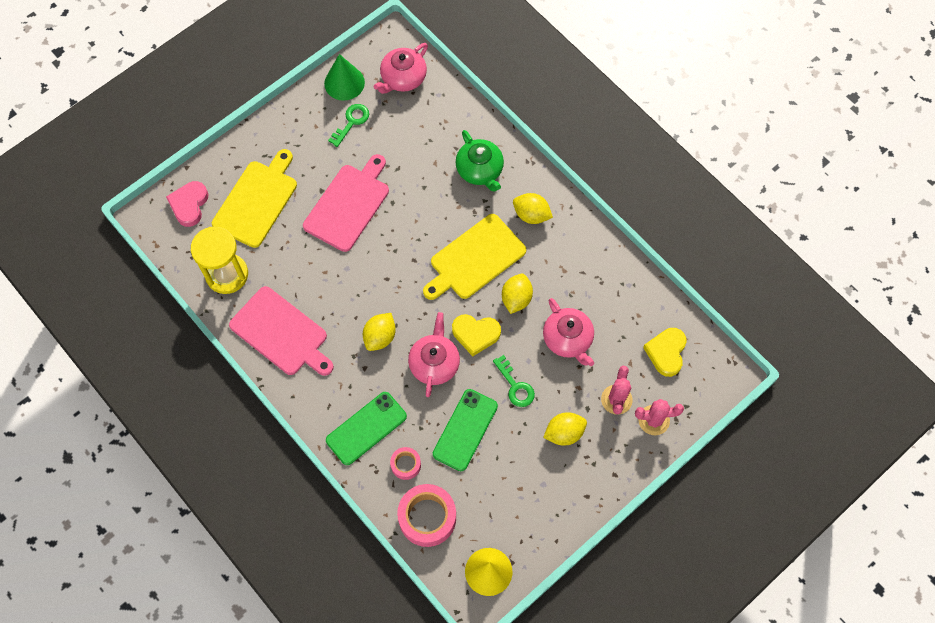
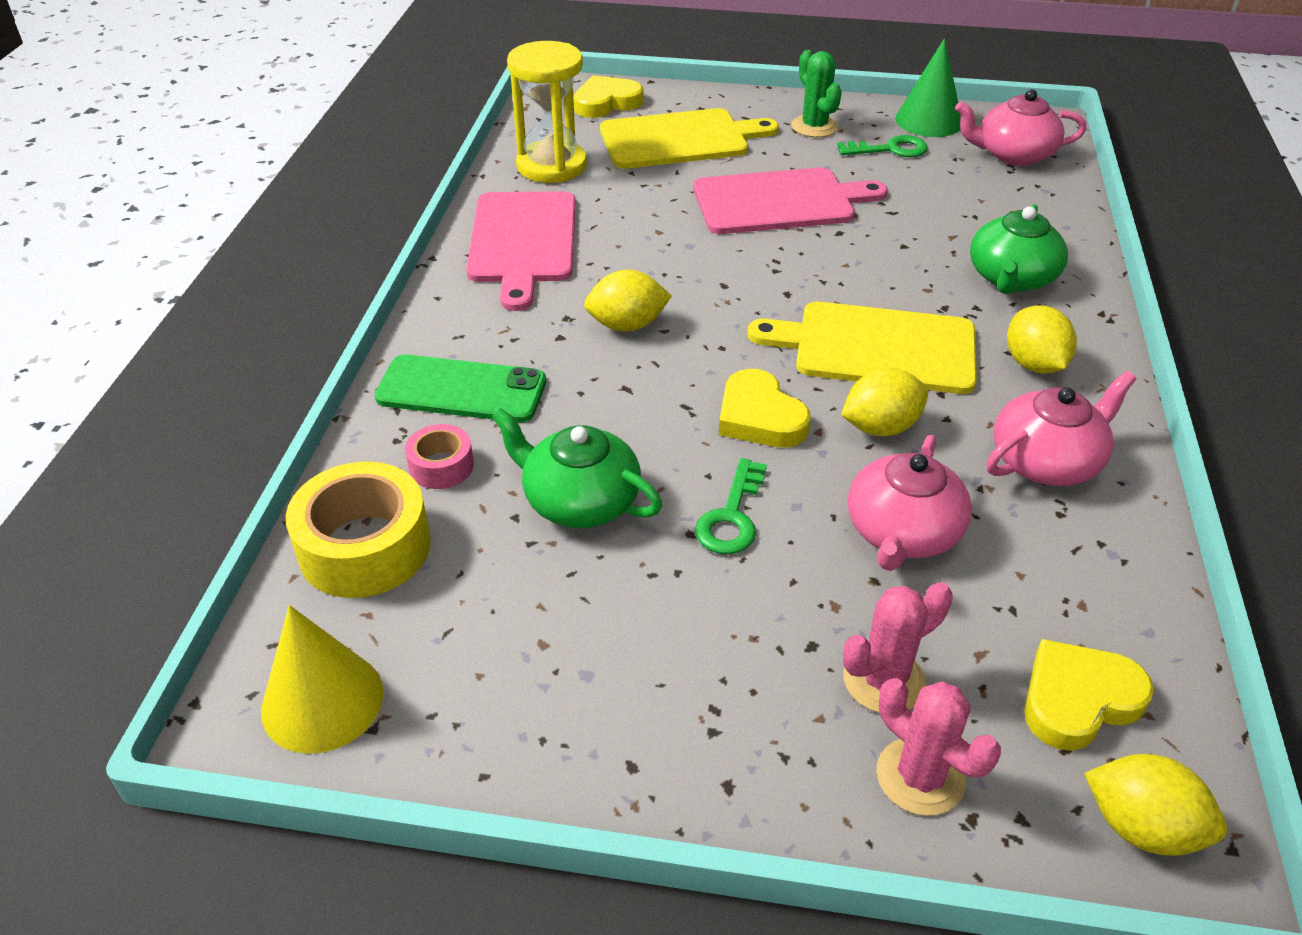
camera: 50 degrees right, 25 degrees down
(189, 205) = (606, 103): pink heart -> yellow heart
(302, 134) = (814, 127): none -> green cactus
(427, 517) = (365, 547): pink tape -> yellow tape
(434, 363) = (654, 400): pink teapot -> pink teapot (1046, 461)
(465, 430) = (579, 500): green phone -> green teapot
(564, 433) = (723, 640): yellow lemon -> yellow lemon (1141, 827)

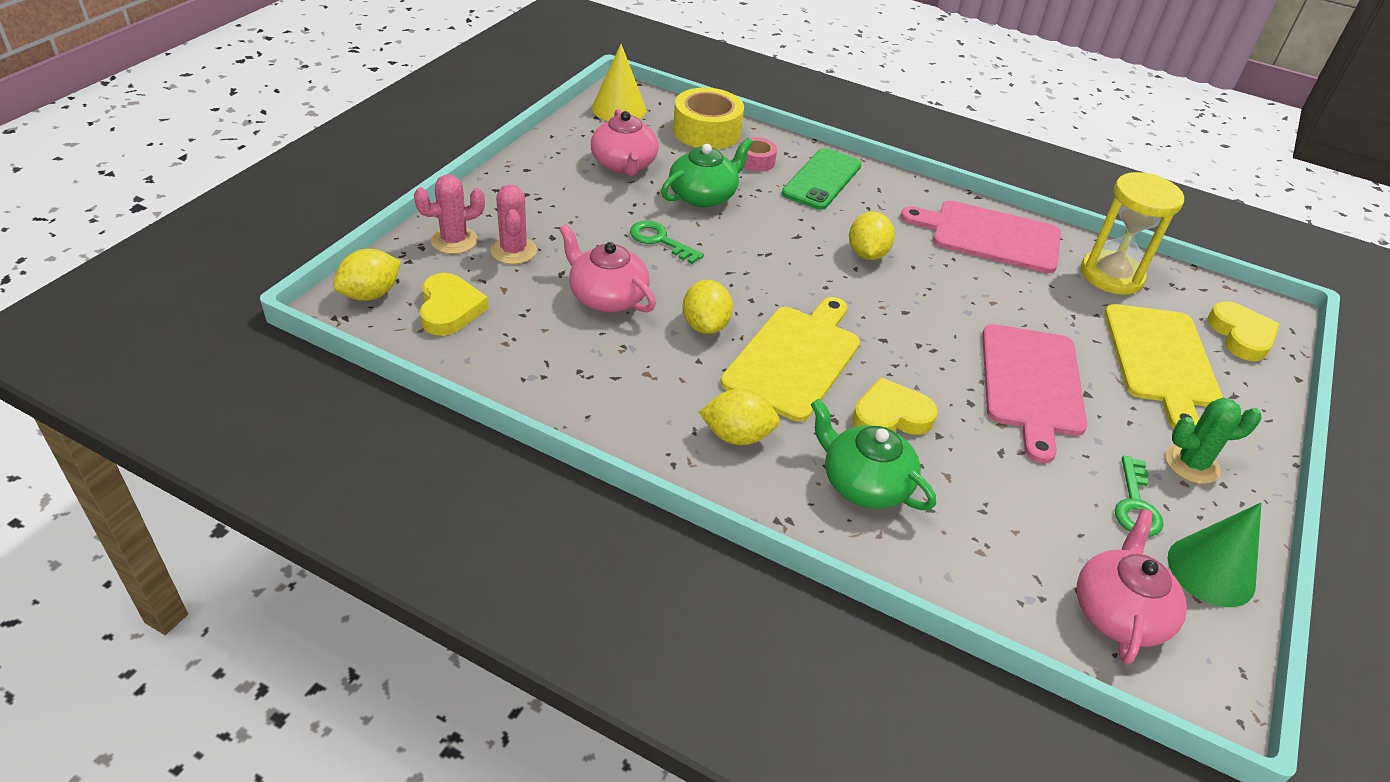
camera: 105 degrees right, 0 degrees up
(759, 417) = (742, 278): yellow heart -> yellow heart (891, 416)
(1046, 461) = (629, 388): pink teapot -> pink teapot (624, 164)

